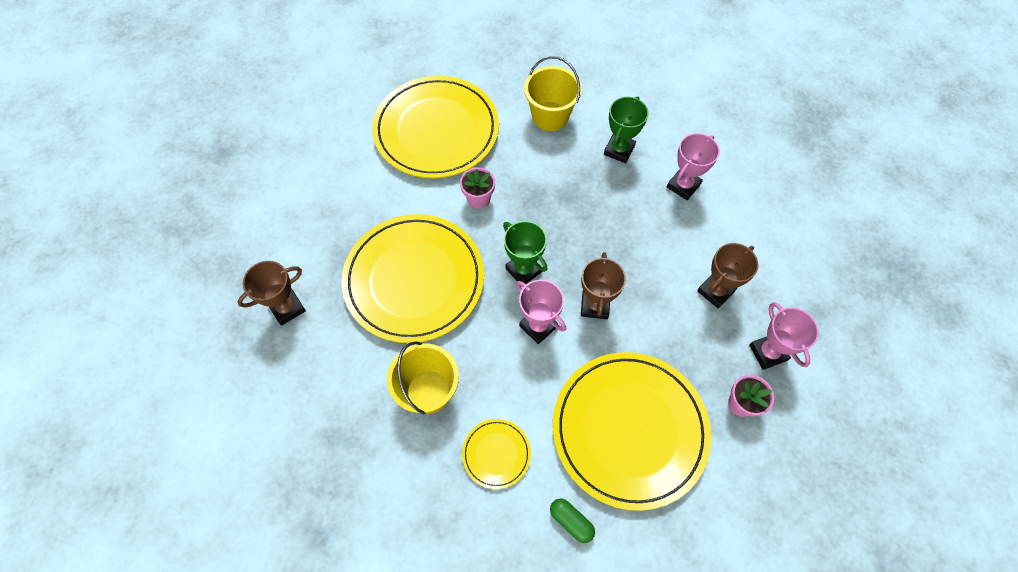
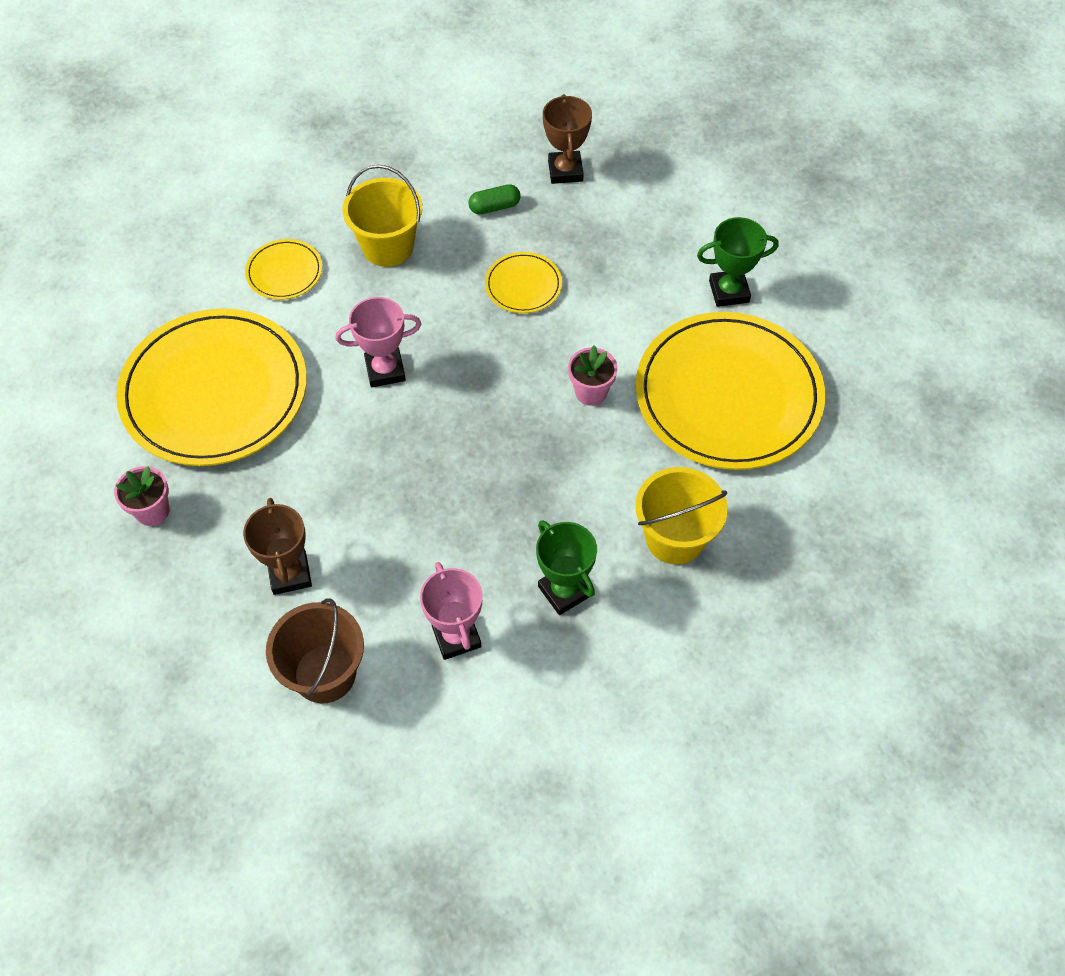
camera: 120 degrees right, 5 degrees down
(414, 280) = (523, 285): yellow plate -> yellow plate, size x0.43
(523, 270) = (462, 390): green trophy -> green trophy (729, 291)
(571, 521) = (178, 299): green capsule -> green capsule (494, 207)
(595, 305) = (368, 437): brown trophy -> none
(754, 236) = (325, 673): none -> brown bucket
(768, 352) = (179, 578): pink trophy -> none

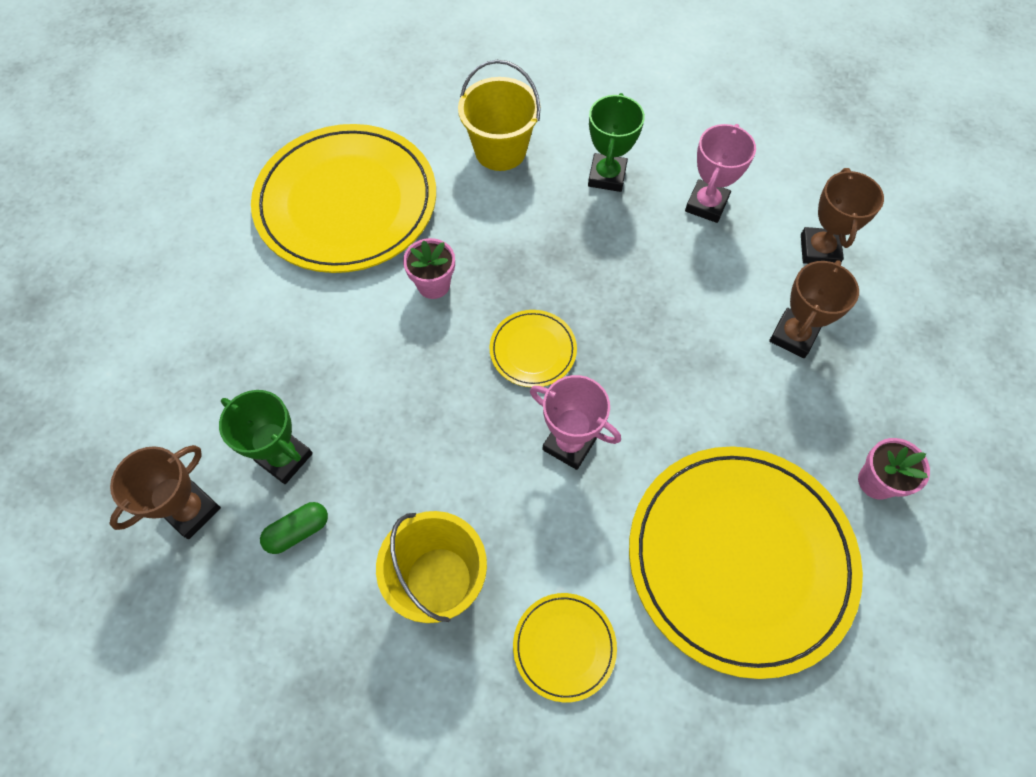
camera: 135 degrees left, 5 degrees up
(325, 673) = (819, 250): brown bucket -> brown trophy
(494, 207) = (298, 531): green capsule -> green capsule turned 60 degrees counterclockwise
(523, 285) = (372, 421): yellow plate -> yellow plate (533, 350)
(729, 291) = (236, 272): green trophy -> green trophy (284, 457)

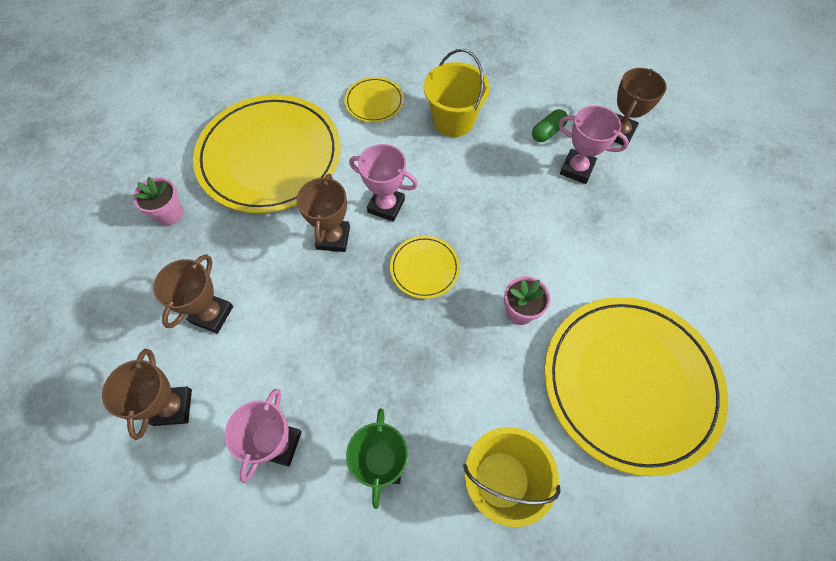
camera: 170 degrees right, 0 degrees up
(284, 457) = (577, 169): green trophy -> pink trophy
(645, 408) = (333, 238): none -> brown trophy

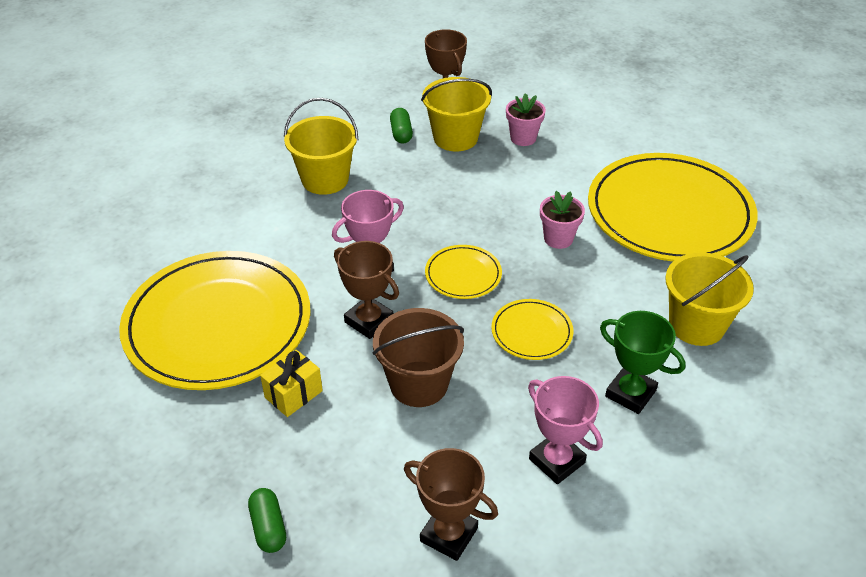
camera: 55 degrees left, 20 degrees down
(124, 295) = (268, 527): none -> green capsule
(170, 214) = (200, 441): pink flower pot -> pink flower pot (523, 138)
(212, 314) = (367, 455): brown trophy -> none
(238, 237) = (293, 394): none -> yellow gift
(295, 306) = (419, 384): none -> brown bucket
(374, 102) = (241, 218): yellow plate -> yellow plate (531, 332)
(577, 169) = (455, 138): pink trophy -> yellow bucket

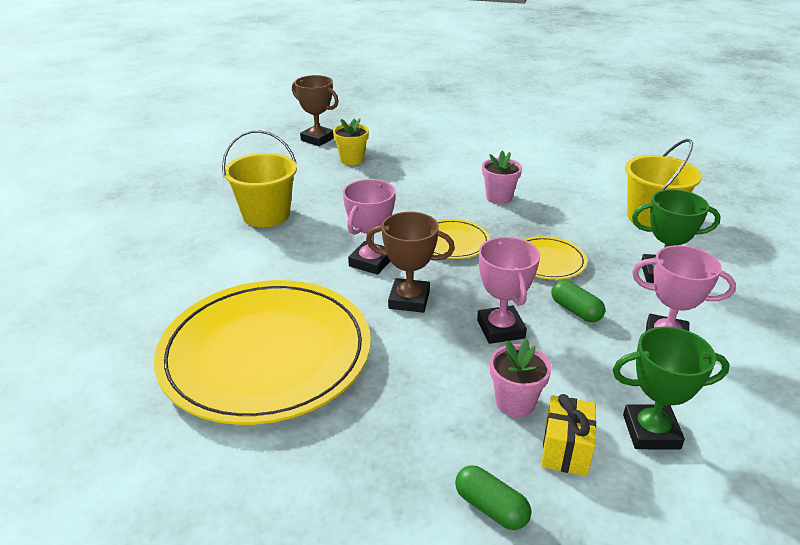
camera: 30 degrees left, 10 degrees down
(293, 394) = (398, 381): yellow gift -> yellow gift (565, 449)
(401, 133) = (303, 168): green capsule -> green capsule (575, 311)
(419, 384) = (500, 329): brown bucket -> pink trophy
(449, 534) = (651, 432): brown trophy -> green trophy
(455, 138) = (352, 160): yellow bucket -> yellow flower pot
(523, 138) = (405, 147): pink flower pot -> pink flower pot (515, 402)
(669, 213) = (556, 161): yellow plate -> none

